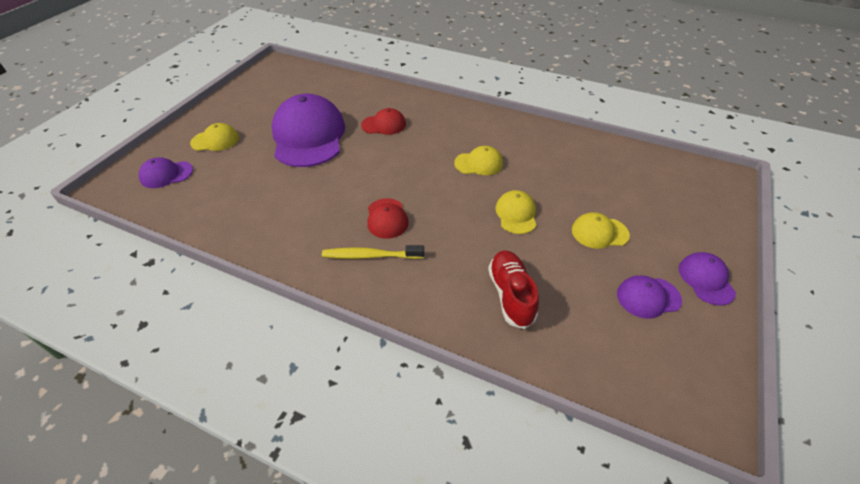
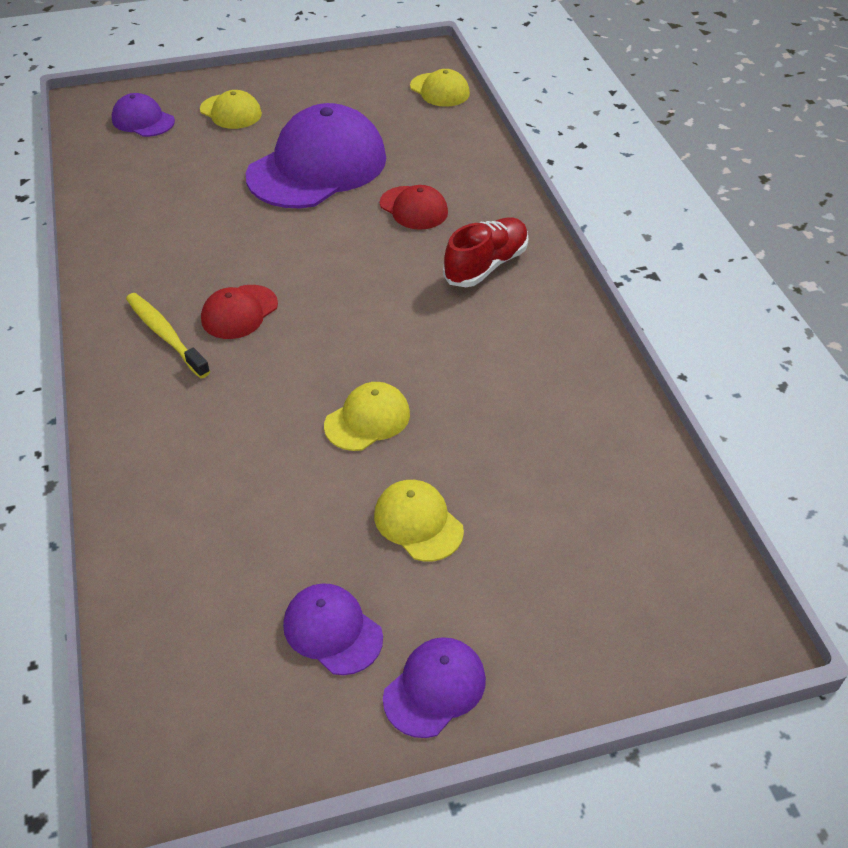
camera: 50 degrees right, 0 degrees up
(479, 163) = (434, 332): yellow cap -> yellow cap (440, 90)
(511, 295) = (211, 487): red shoe -> red shoe (486, 265)

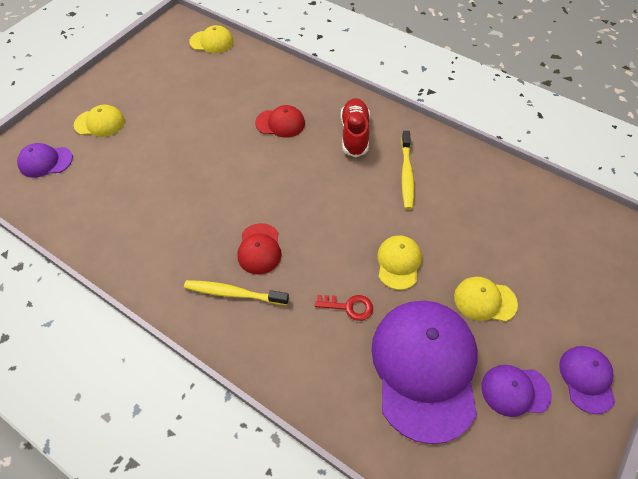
camera: 40 degrees left, 10 degrees up
(260, 423) = (349, 307): none -> red key
(317, 167) = (197, 129): purple cap -> purple cap (424, 368)
(495, 341) = (406, 174): none -> yellow toothbrush

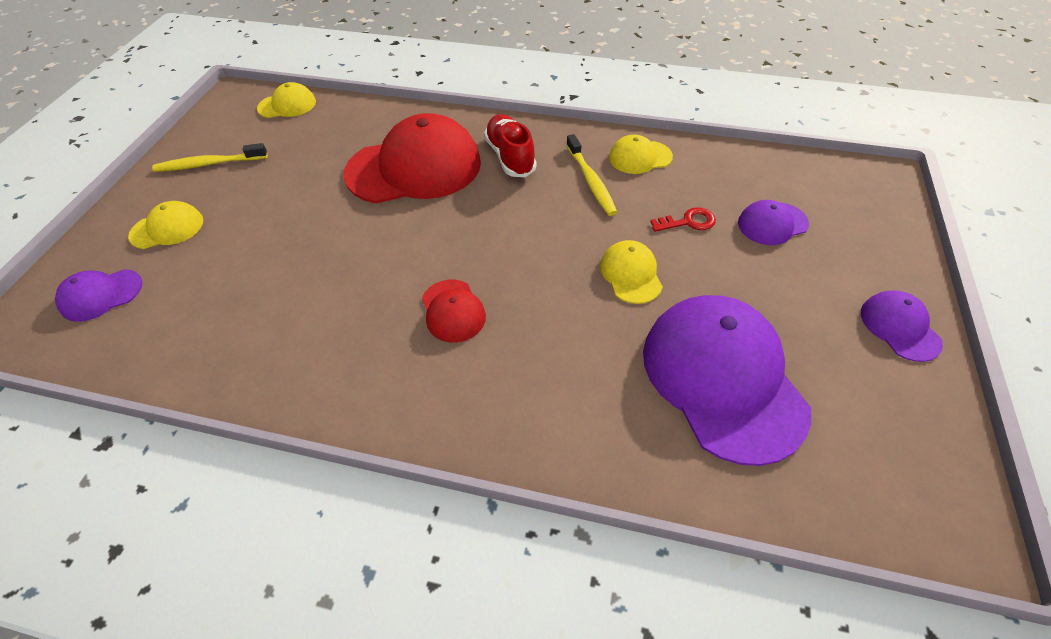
camera: 20 degrees left, 5 degrees down
(233, 293) = (443, 373): yellow toothbrush -> yellow toothbrush (209, 164)
(280, 123) = (414, 168): red cap -> red cap, size x2.12
(349, 307) = (597, 340): red key -> red key (688, 222)
(484, 300) = (747, 283): yellow cap -> yellow cap (640, 157)
(515, 390) = (834, 366): purple cap -> purple cap (772, 224)

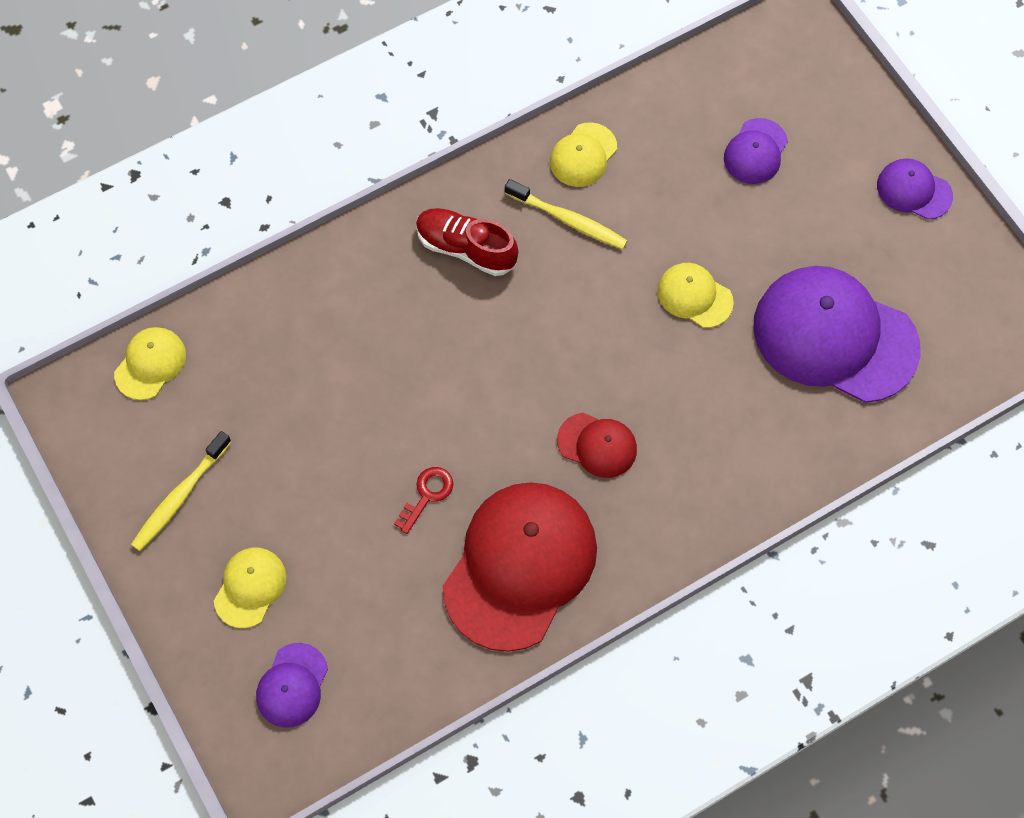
camera: 45 degrees left, 15 degrees up
(414, 168) = (392, 334): red cap -> red cap (520, 566)
(688, 222) = (690, 203): red key -> red key (427, 495)

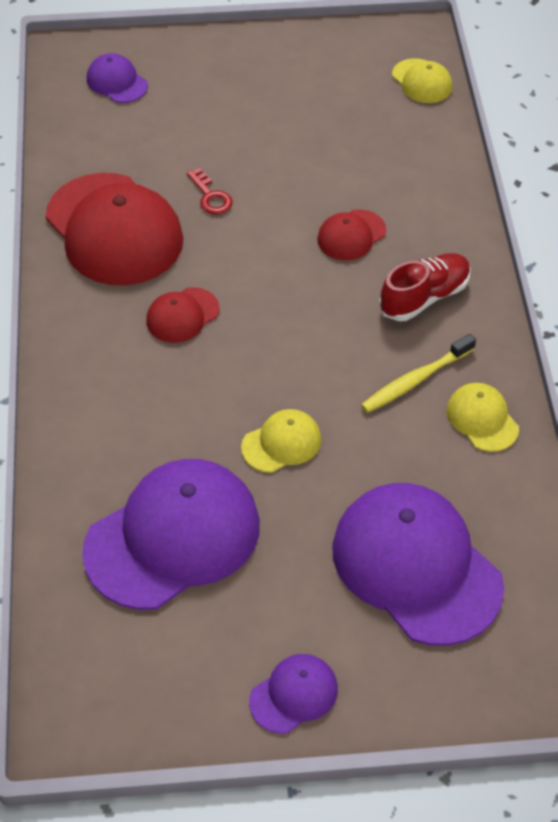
camera: 115 degrees right, 15 degrees down
(180, 497) = (300, 67): yellow toothbrush -> none
(250, 587) = (205, 82): yellow cap -> none
(417, 341) = (351, 235): none -> red cap
(755, 152) = (416, 566): purple cap -> purple cap, size x2.12

